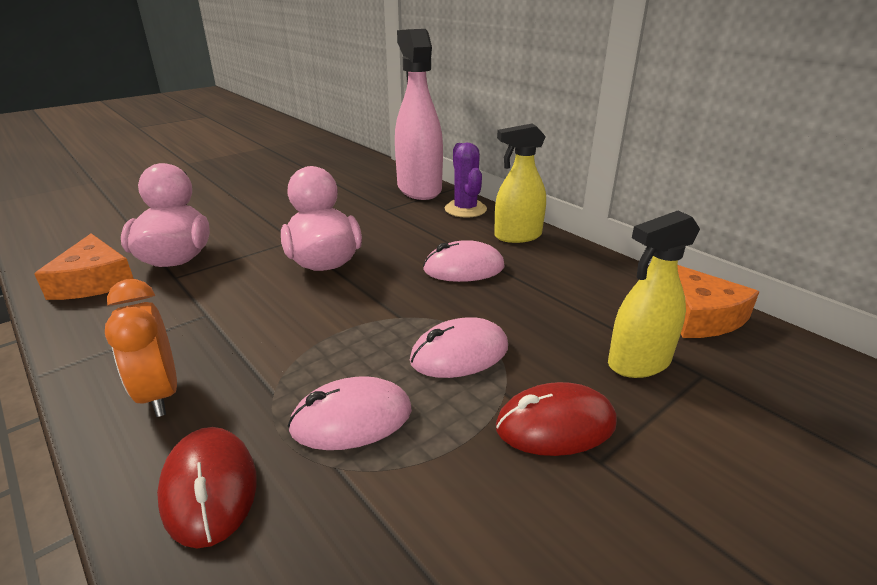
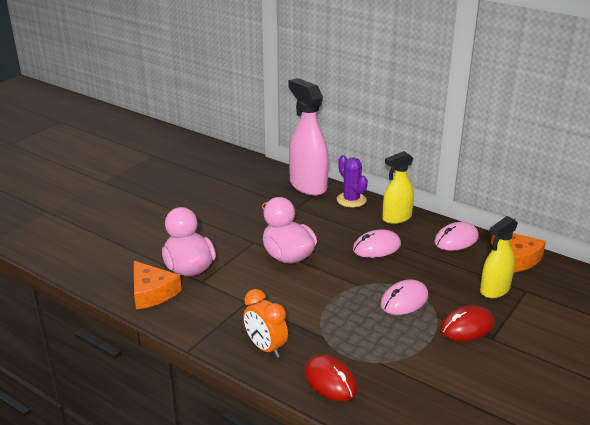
camera: 15 degrees left, 0 degrees up
(351, 419) = (372, 341): pink mouse -> pink mouse (456, 239)

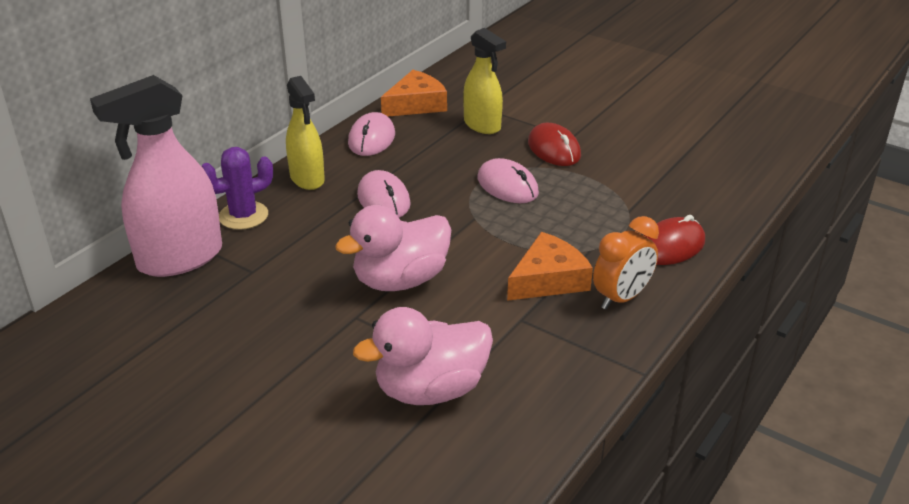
camera: 90 degrees left, 5 degrees up
(152, 292) = (503, 429): orange cheese -> orange cheese (548, 279)
(456, 239) = (371, 139): pink mouse -> pink mouse turned 45 degrees clockwise

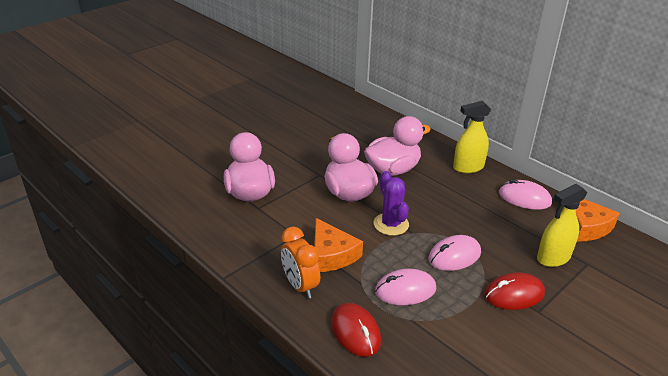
camera: 100 degrees right, 0 degrees up
(179, 259) = (387, 124): pink spray bottle -> none
(243, 216) = (427, 143): purple cactus -> purple cactus (391, 224)
(326, 243) = (393, 170): none -> pink duck
(383, 199) = (440, 195): pink mouse -> pink mouse (405, 290)

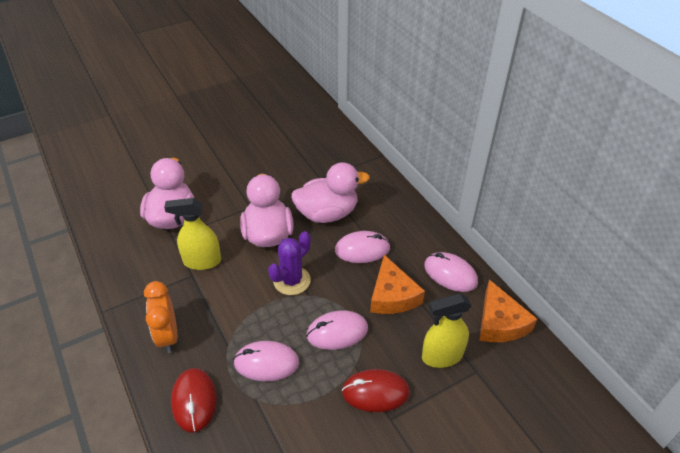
camera: 15 degrees right, 10 degrees up
(331, 254) = (215, 305): orange cheese -> orange cheese (392, 295)
(391, 224) = (292, 280): purple cactus -> purple cactus turned 45 degrees clockwise
(439, 191) = (362, 249): none -> pink mouse
(468, 167) = (408, 224): yellow spray bottle -> yellow spray bottle (202, 261)

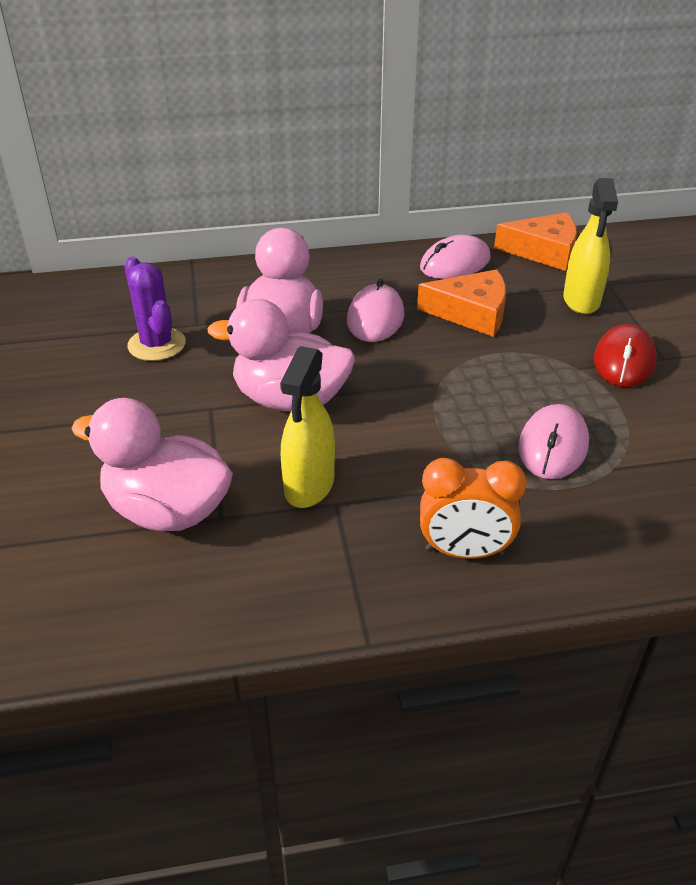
camera: 70 degrees left, 5 degrees down
(194, 401) = (605, 535): red mouse -> none
(292, 280) = (403, 393): purple cactus -> purple cactus (156, 344)
(337, 332) = (518, 371): pink mouse -> none

